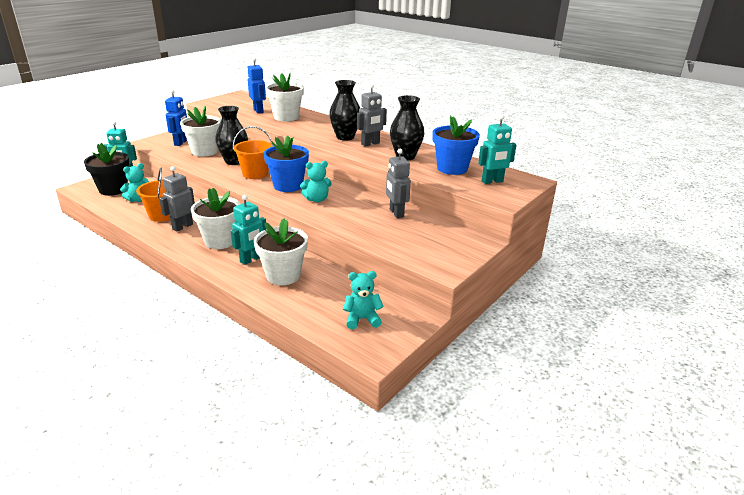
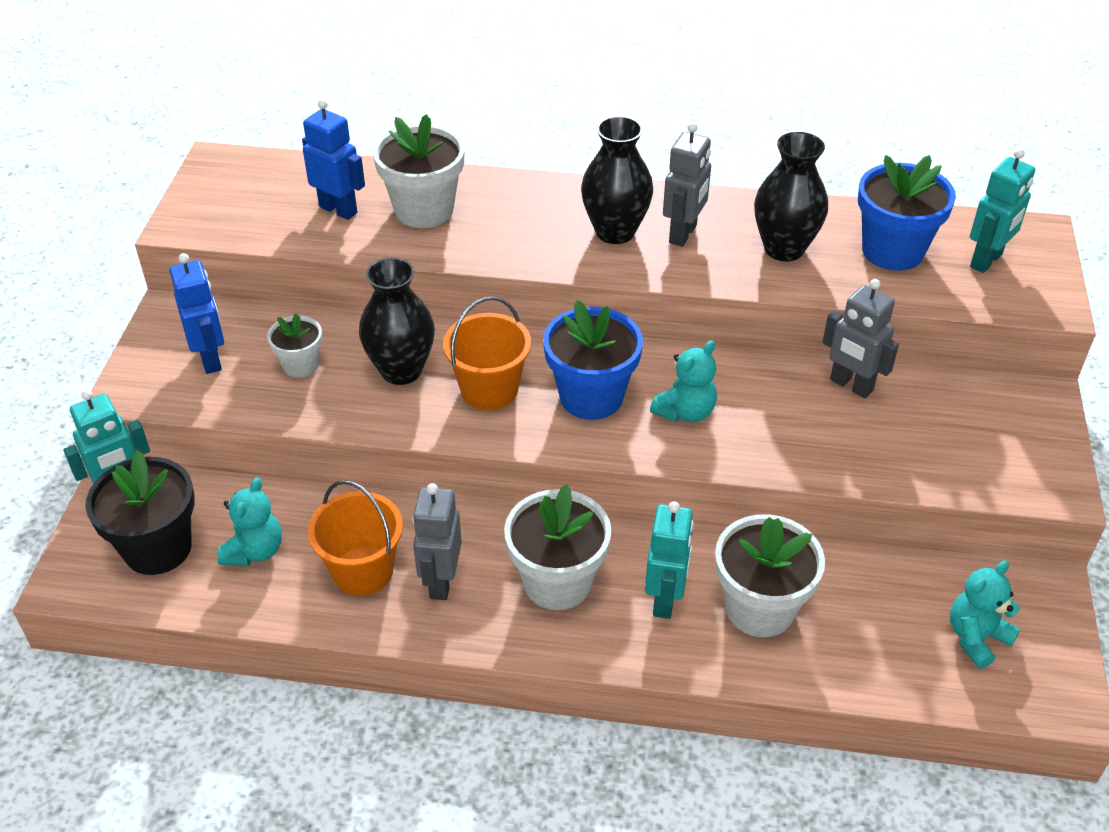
camera: 30 degrees left, 15 degrees up
(205, 151) = (300, 365): white flower pot -> white flower pot, size x0.57

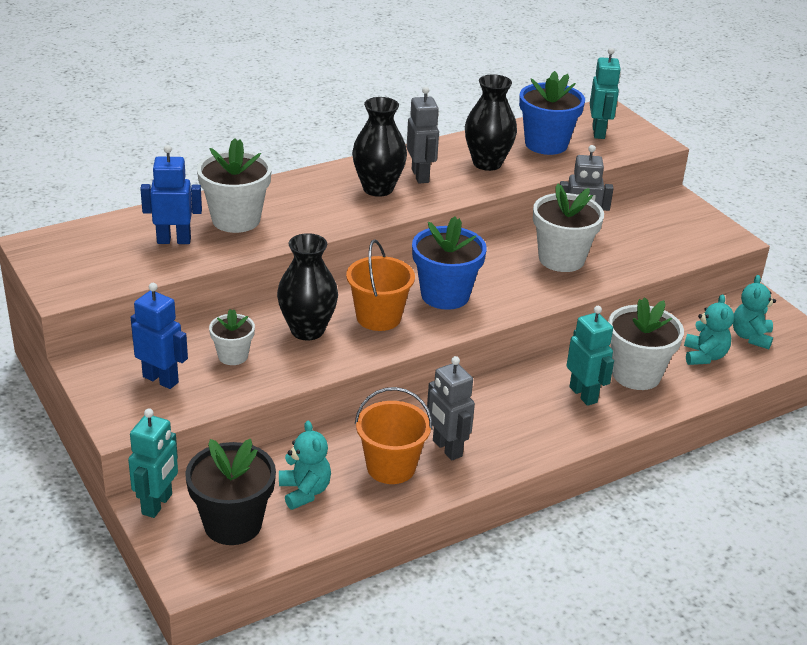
camera: 40 degrees left, 10 degrees down
(557, 582) = (515, 415): white flower pot -> white flower pot (561, 259)
(685, 412) = (508, 281): turquoise teddy bear -> turquoise teddy bear (704, 356)

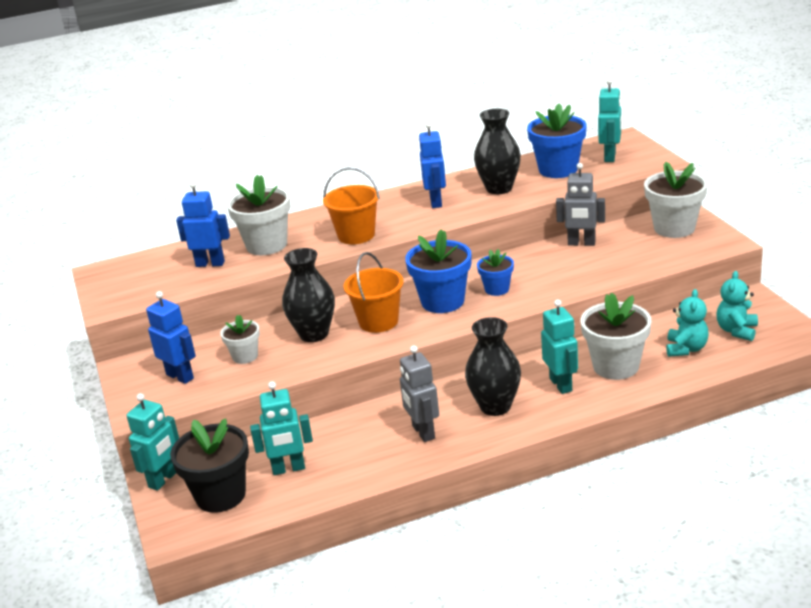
camera: 15 degrees right, 5 degrees down
(304, 491) = (288, 469): turquoise teddy bear -> turquoise robot
(378, 189) = (395, 214): black vase -> black vase (495, 406)
(391, 467) = (369, 448): orange bucket -> orange bucket (356, 235)
(420, 176) = (436, 202): grey robot -> blue robot
(501, 283) = (497, 289): none -> blue flower pot
(561, 259) = (557, 267): white flower pot -> white flower pot (674, 228)

